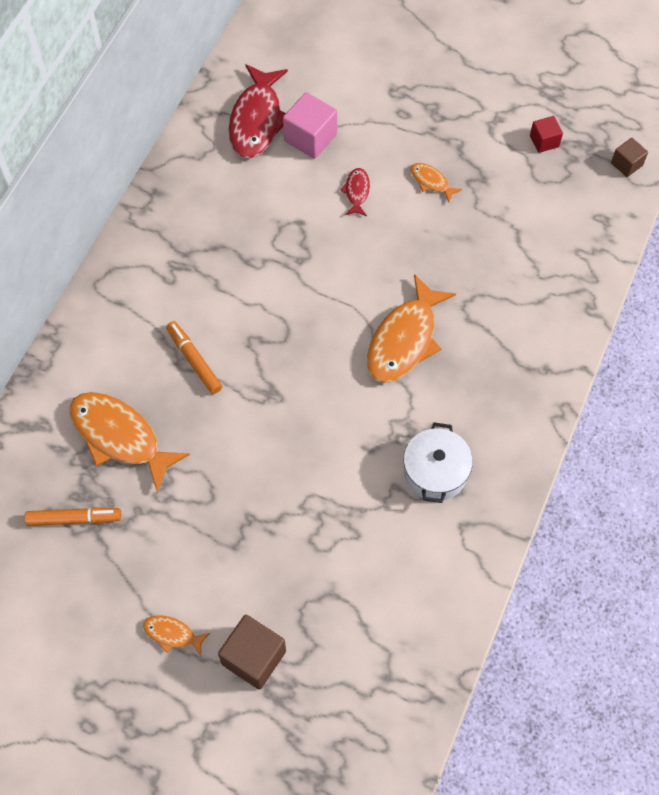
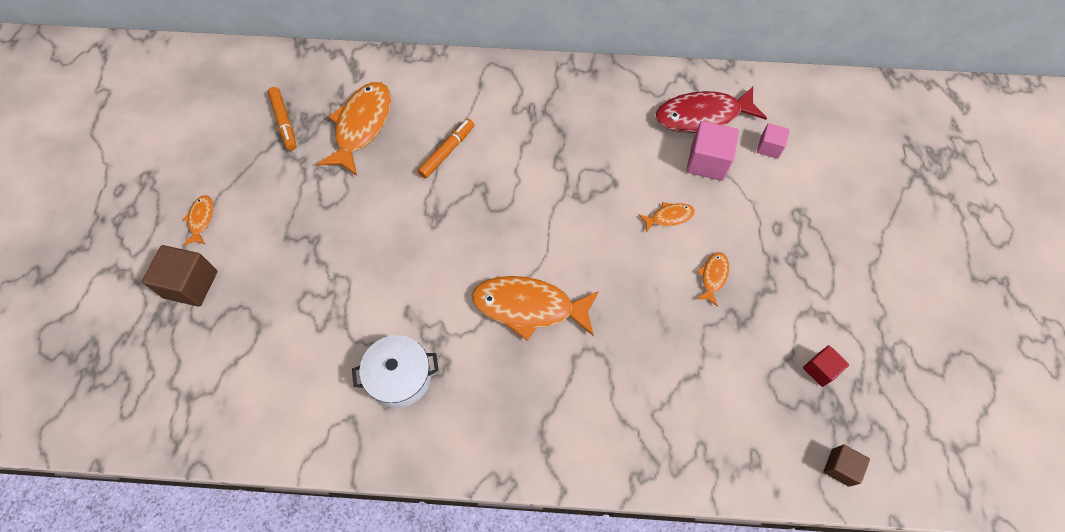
camera: 70 degrees right, 0 degrees up
(316, 83) = (769, 147): none -> pink cube
(357, 192) = (669, 217): red fish -> orange fish

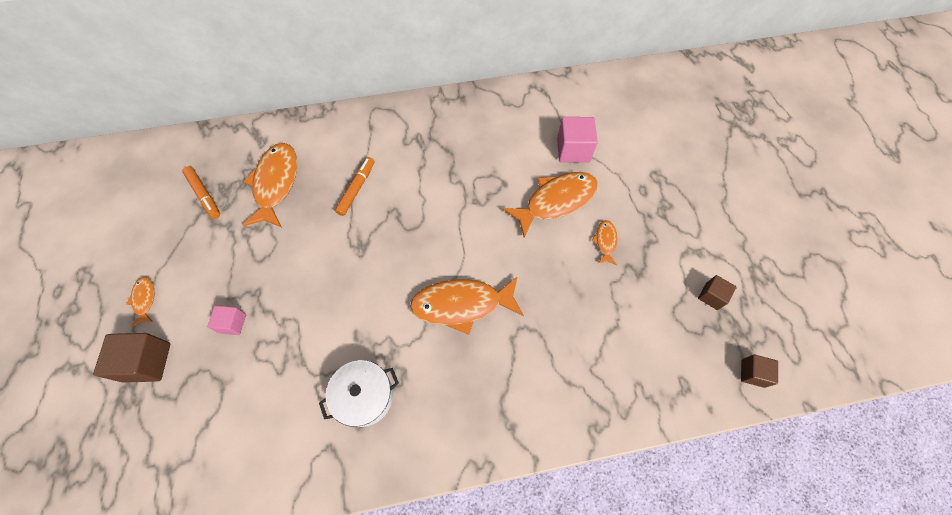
camera: 15 degrees left, 0 degrees up
(669, 217) = (556, 201): orange fish -> orange fish, size x2.11
(702, 116) = (558, 115): red fish -> none
(769, 147) = (617, 128): pink cube -> pink cube (232, 323)
(820, 369) = (711, 296): red cube -> brown cube

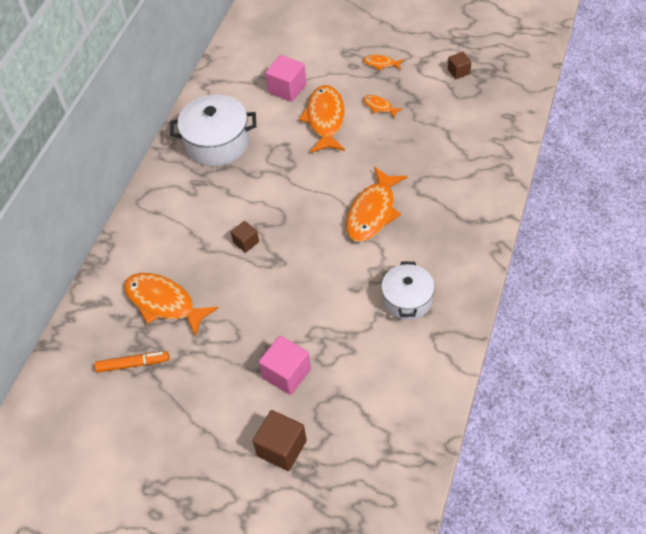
camera: 55 degrees left, 10 degrees down
(144, 299) = (216, 438): orange fish -> orange fish (381, 64)
(232, 323) = (287, 373): pink cube -> pink cube, size x1.69
(356, 189) = (215, 244): orange marker -> none
(472, 130) = (217, 143): none -> white pot
(752, 373) = (521, 79): brown cube -> brown cube (246, 242)

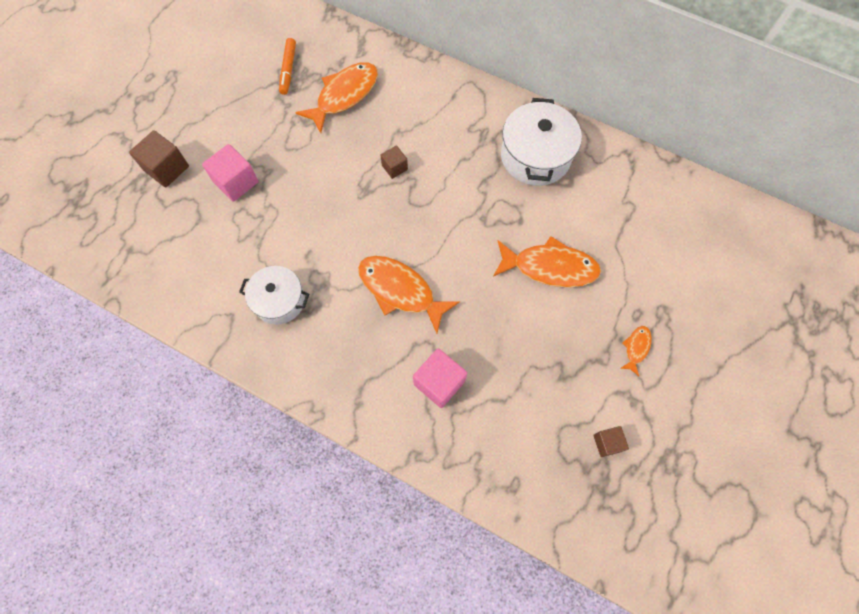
camera: 95 degrees right, 15 degrees up
(287, 89) = (608, 235): pink cube -> pink cube (439, 382)
(379, 107) = (560, 330): orange fish -> none

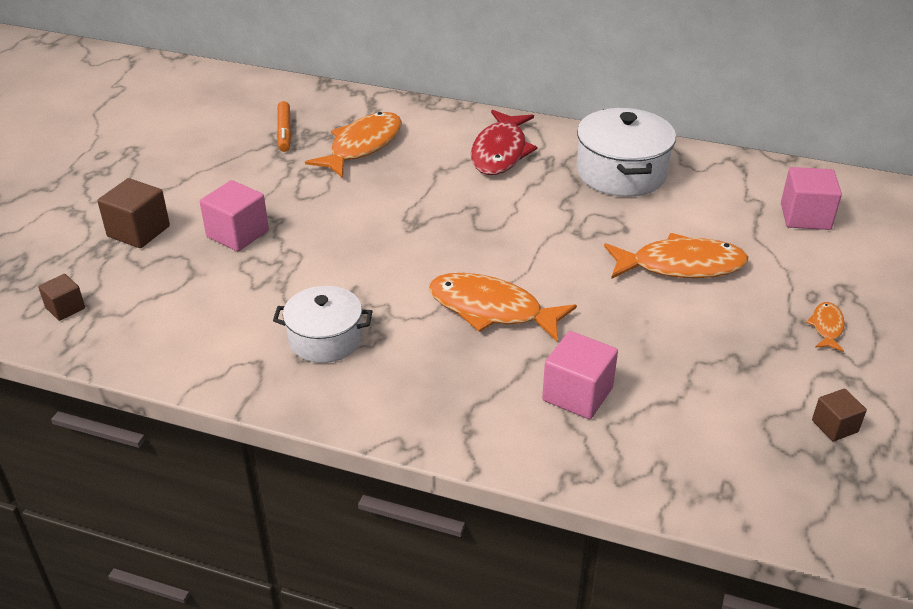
camera: 10 degrees left, 30 degrees down
(394, 167) = (446, 200): brown cube -> brown cube (65, 308)
(448, 118) = (500, 152): none -> red fish
(662, 228) = (805, 216): none -> pink cube

